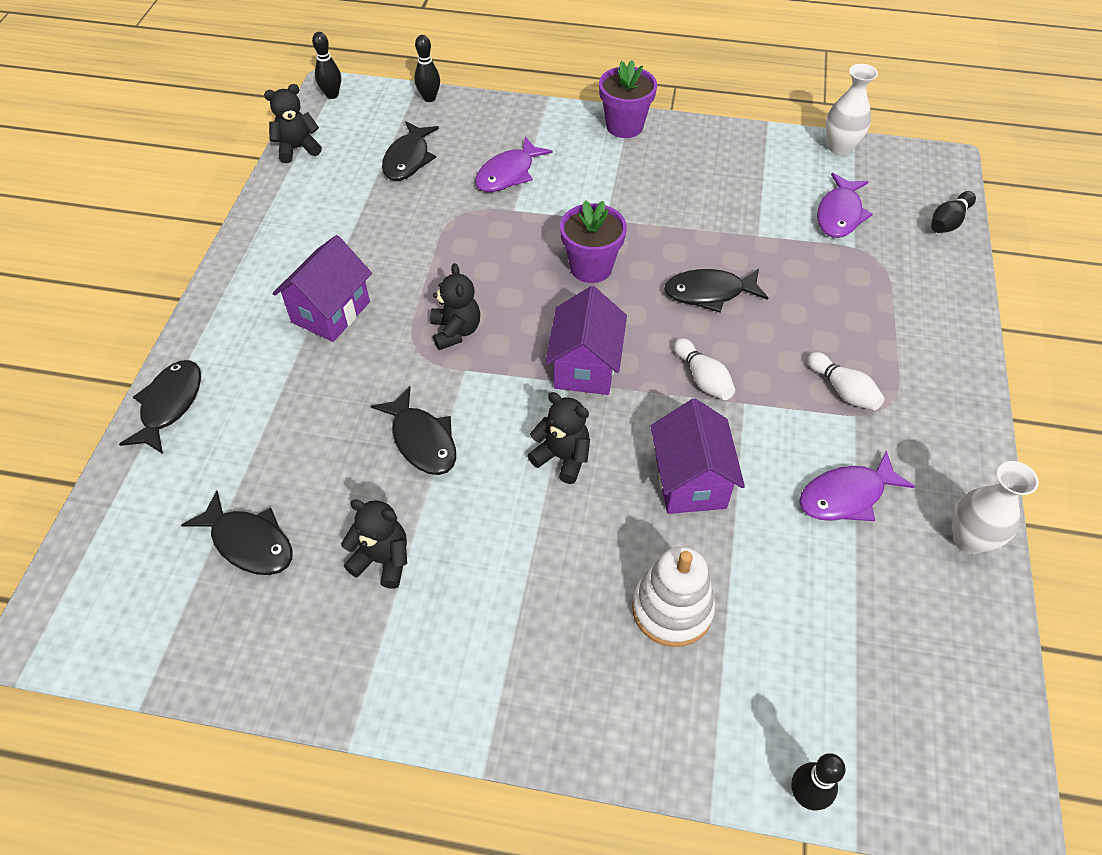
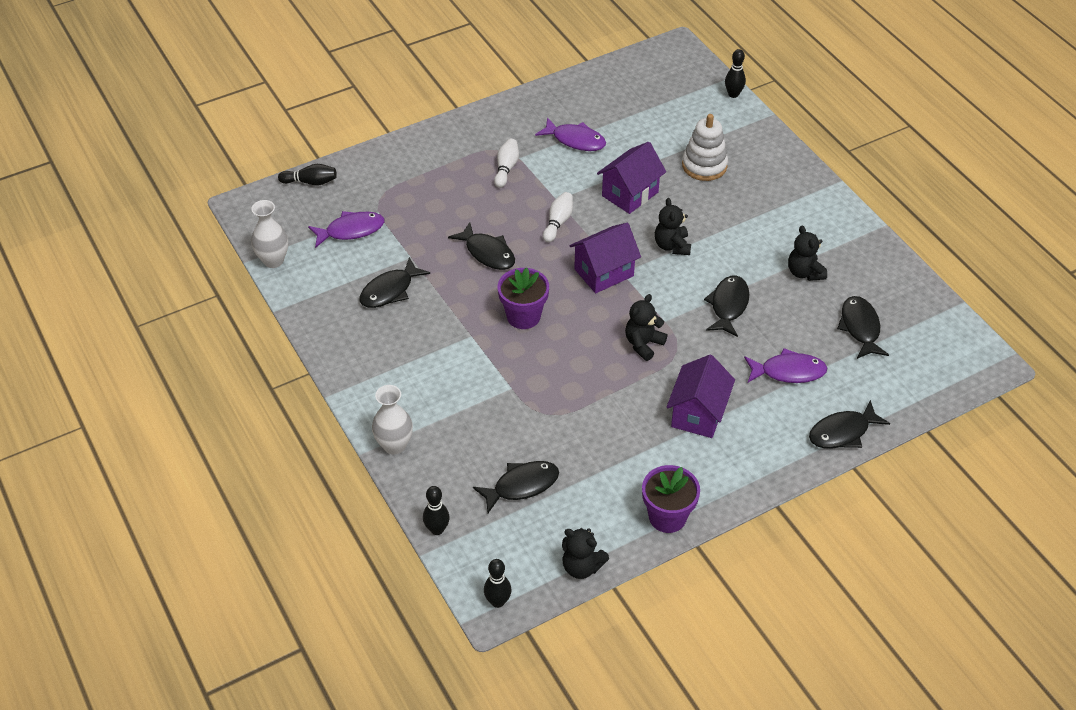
camera: 130 degrees left, 5 degrees down
(331, 312) = (698, 414): purple house -> purple house turned 60 degrees counterclockwise
(508, 174) = (477, 416): purple fish -> purple fish (788, 371)
(624, 126) = (357, 385): purple flower pot -> purple flower pot (667, 517)
(723, 198) = (390, 290): none -> black fish
(969, 540) = (555, 95): white vase -> white vase (394, 445)

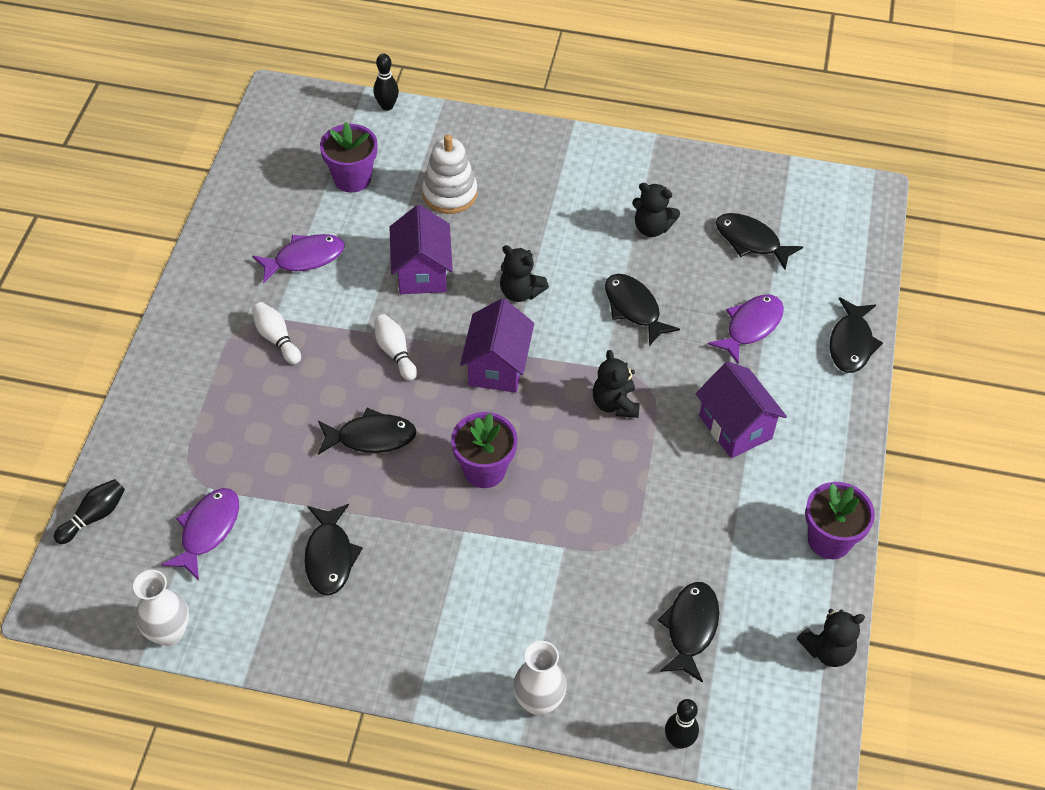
camera: 50 degrees left, 5 degrees up
(498, 601) = (809, 751): black bowling pin -> none
(658, 118) = (352, 178): none -> purple flower pot

